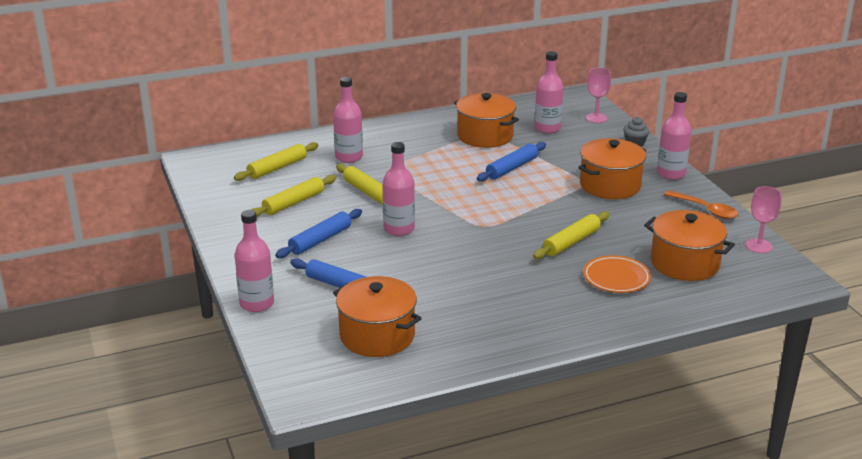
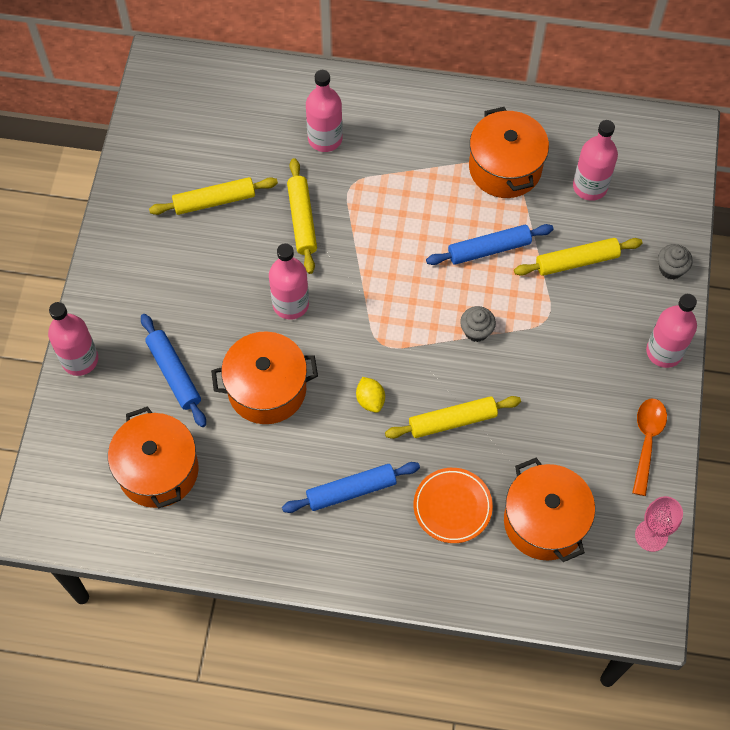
camera: 30 degrees right, 35 degrees up
(277, 168) = (237, 124): yellow rolling pin -> yellow rolling pin (576, 261)
(320, 240) = (201, 283): blue rolling pin -> blue rolling pin (351, 491)
(504, 251) = (370, 400): none -> yellow lemon
(542, 201) = (476, 331): none -> grey cupcake
(596, 118) = (666, 192): pink goblet -> none
(610, 185) = (575, 339): orange pot -> orange pot (267, 389)
(706, 210) = (647, 441): orange spoon -> orange spoon turned 150 degrees counterclockwise

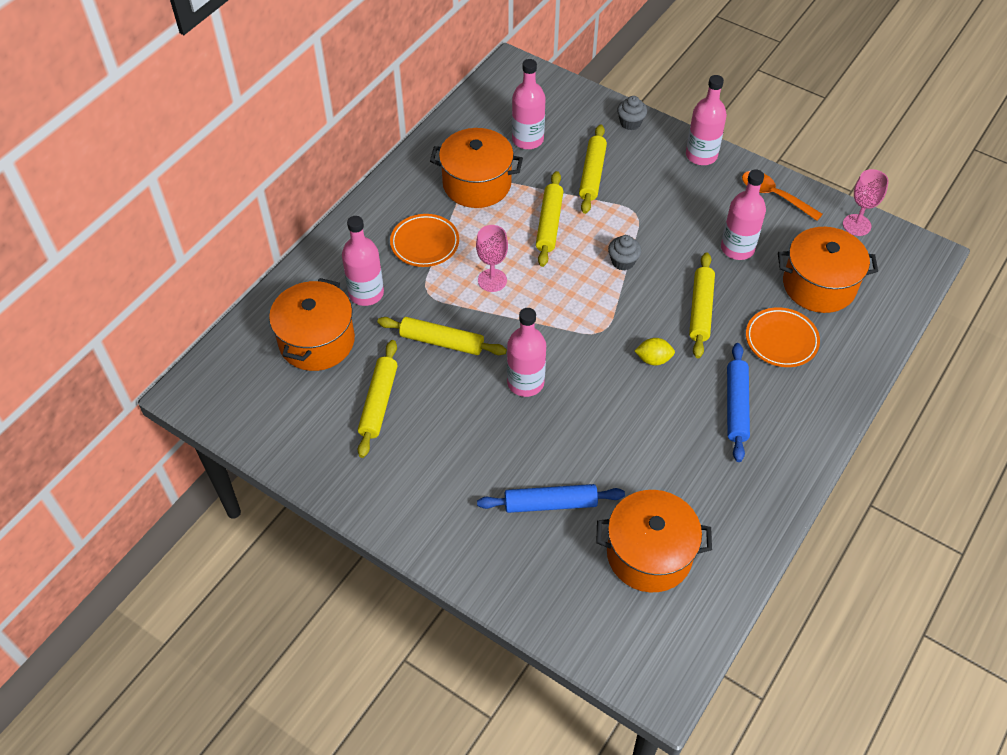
camera: 65 degrees left, 10 degrees down
(80, 359) = (492, 582): pink bottle -> pink bottle (737, 248)
(267, 389) = (604, 433): orange pot -> orange pot (317, 341)
(393, 230) = (492, 280): none -> pink goblet
(407, 158) = (425, 243): none -> orange plate
(489, 249) = (549, 224): blue rolling pin -> yellow rolling pin

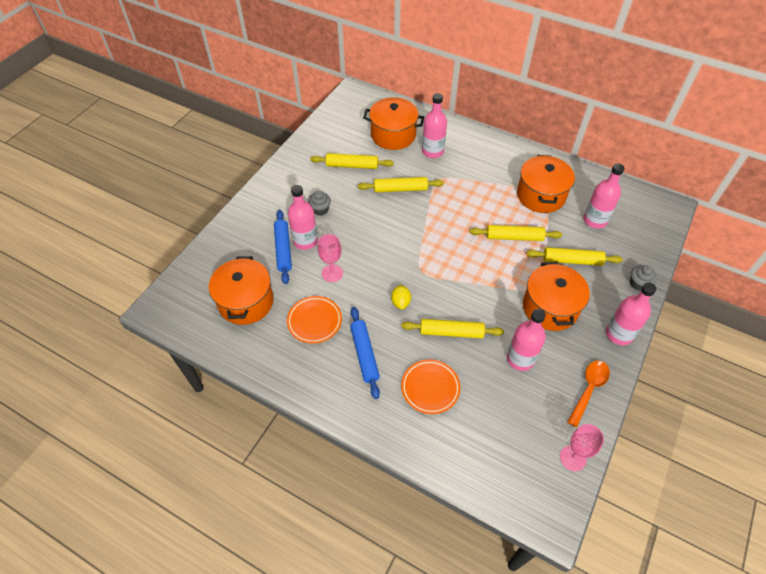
camera: 85 degrees right, 0 degrees up
(425, 243) = (479, 174): orange plate -> orange plate (314, 321)
(441, 341) = (400, 189): yellow rolling pin -> yellow rolling pin turned 75 degrees clockwise
(492, 280) = (455, 210): pink goblet -> pink goblet (332, 273)
(525, 382) = (373, 232): pink bottle -> pink bottle (305, 241)
(623, 261) = (488, 282): grey cupcake -> grey cupcake (320, 209)
(736, 406) = (364, 354): blue rolling pin -> blue rolling pin turned 75 degrees clockwise
(819, 285) = (493, 420): orange pot -> orange pot (550, 307)

